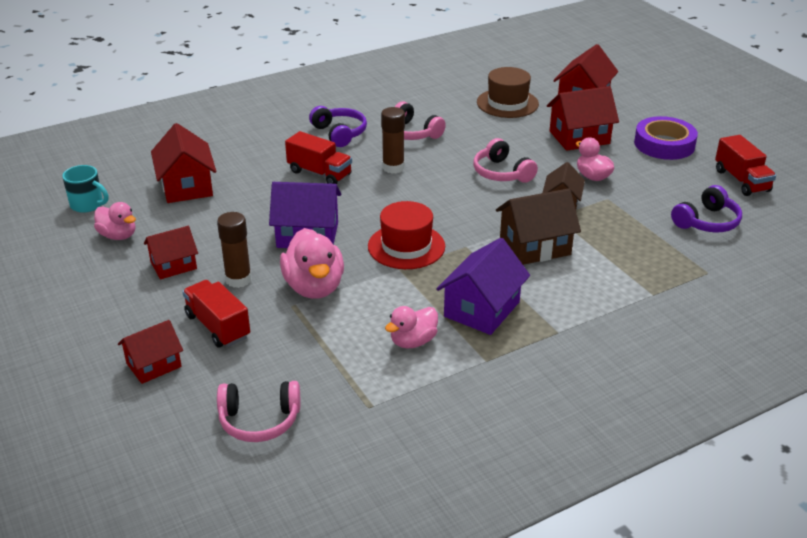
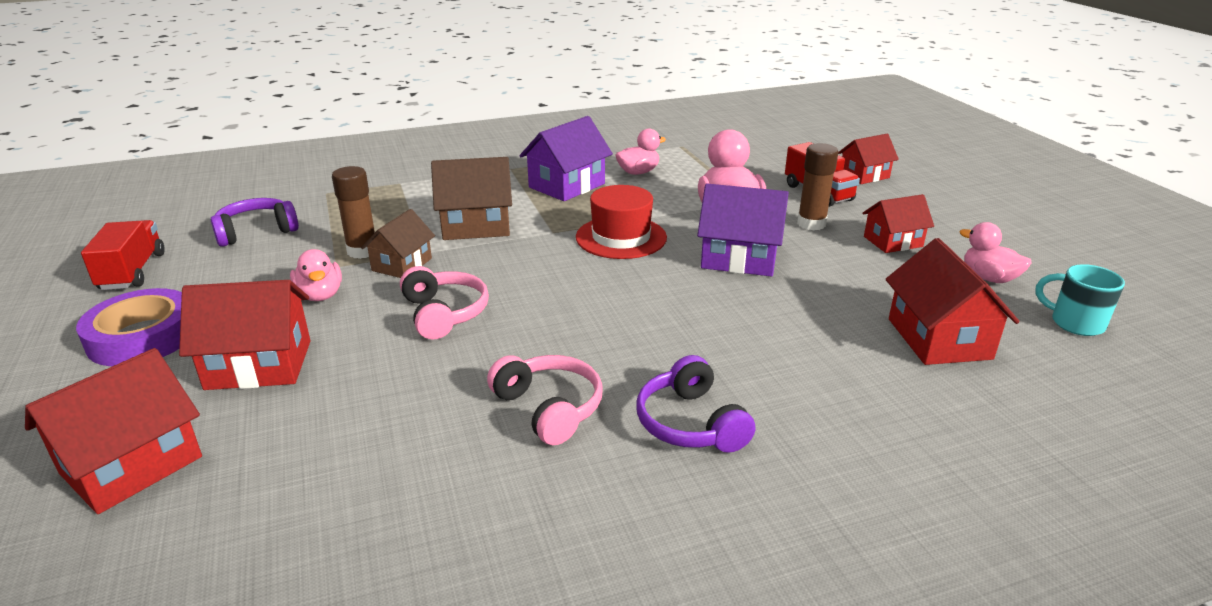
camera: 170 degrees left, 5 degrees down
(259, 421) = (764, 146): pink headphones -> none
(319, 173) = (727, 340): red truck -> none
(393, 167) = (606, 339): brown glue stick -> brown glue stick (362, 251)
(507, 103) = (303, 471): brown hat -> none

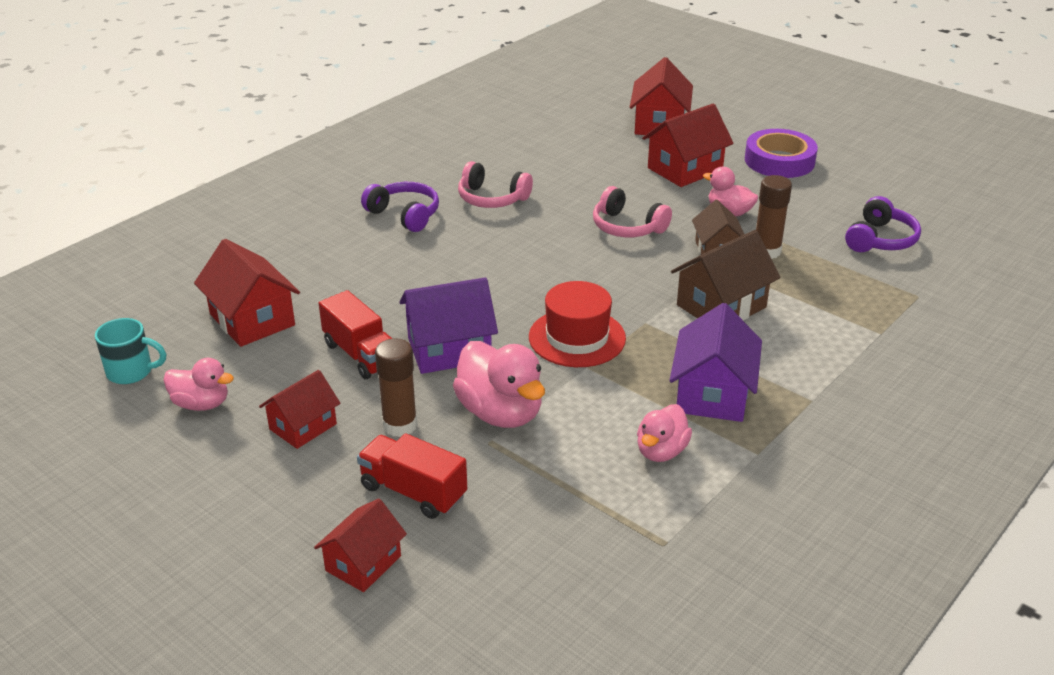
camera: 150 degrees right, 5 degrees up
(132, 271) = (884, 187): red truck -> red truck (361, 355)

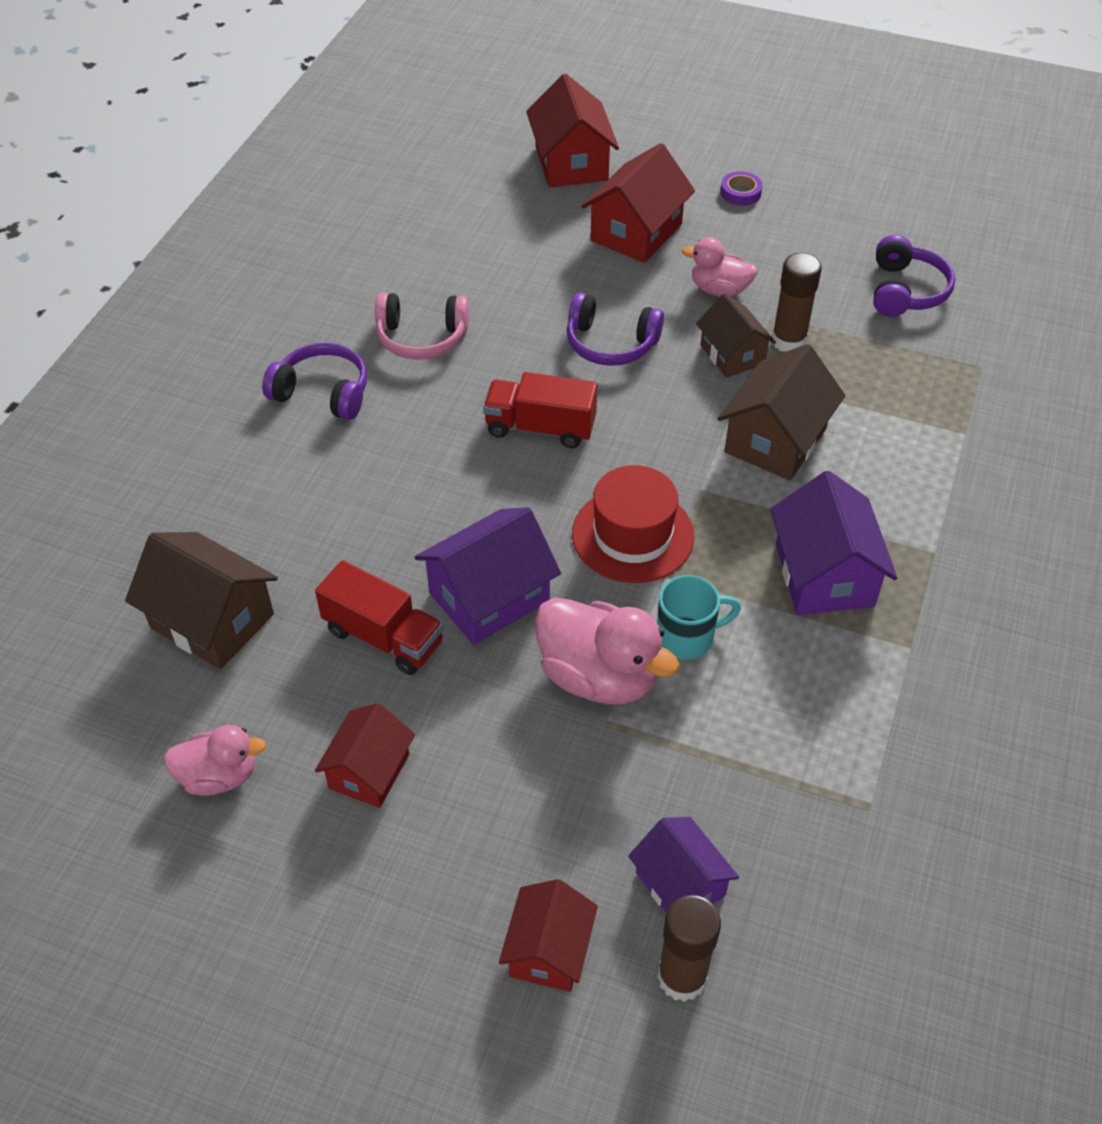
camera: 20 degrees left, 15 degrees up
(131, 372) = (96, 753): turquoise mug -> turquoise mug (687, 637)
(252, 319) = (212, 621): red house -> brown house
(400, 425) = (488, 732): brown glue stick -> brown glue stick (682, 977)
(413, 492) = (554, 826): red truck -> red truck (540, 427)
(486, 551) = (680, 884): none -> purple house
(627, 227) = (610, 344): pink headphones -> purple headphones
(661, 451) = (806, 677): pink duck -> none
(779, 161) = (740, 192): purple tape -> purple tape, size x0.47

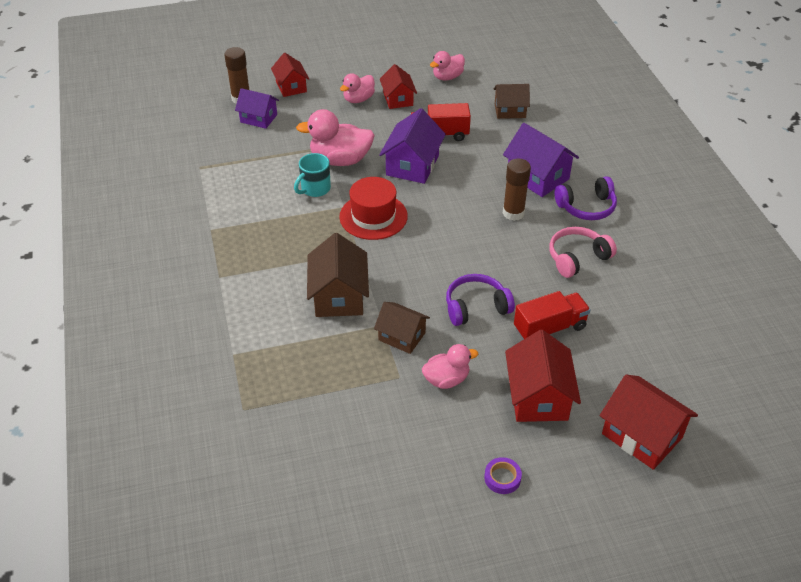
camera: 145 degrees right, 5 degrees down
(212, 621) = (510, 111): brown house -> brown house, size x0.65
(443, 818) = (358, 99): none -> pink duck
(540, 427) = (465, 243): red truck -> red truck (549, 328)
(788, 341) = (375, 364): brown glue stick -> brown glue stick (513, 213)
(824, 575) = (269, 241): purple house -> purple house (537, 177)
(906, 291) = (324, 447): purple headphones -> none

